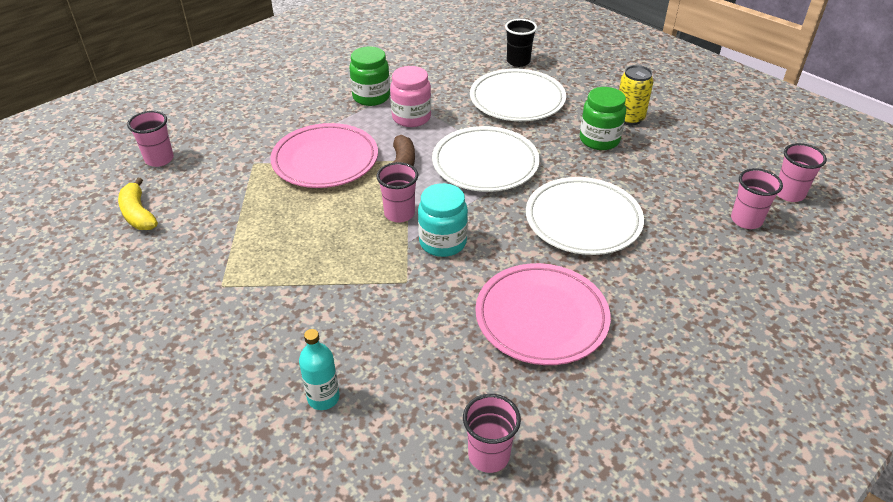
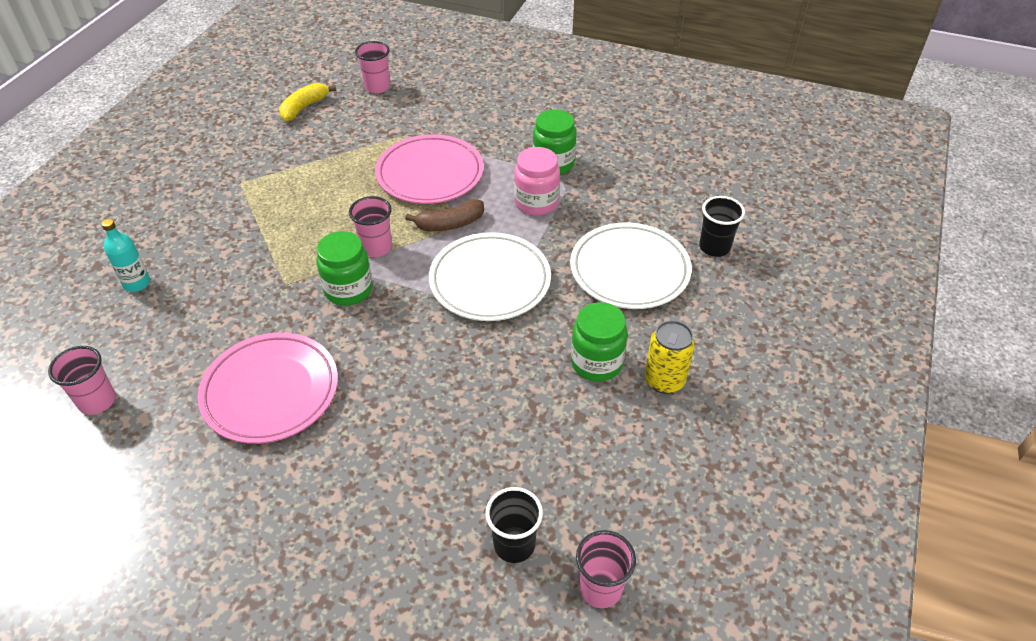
camera: 65 degrees right, 5 degrees up
(442, 242) = (348, 290): turquoise jar -> green jar
(583, 220) = (434, 385): white plate -> none
(746, 220) = (514, 545): pink cup -> black cup

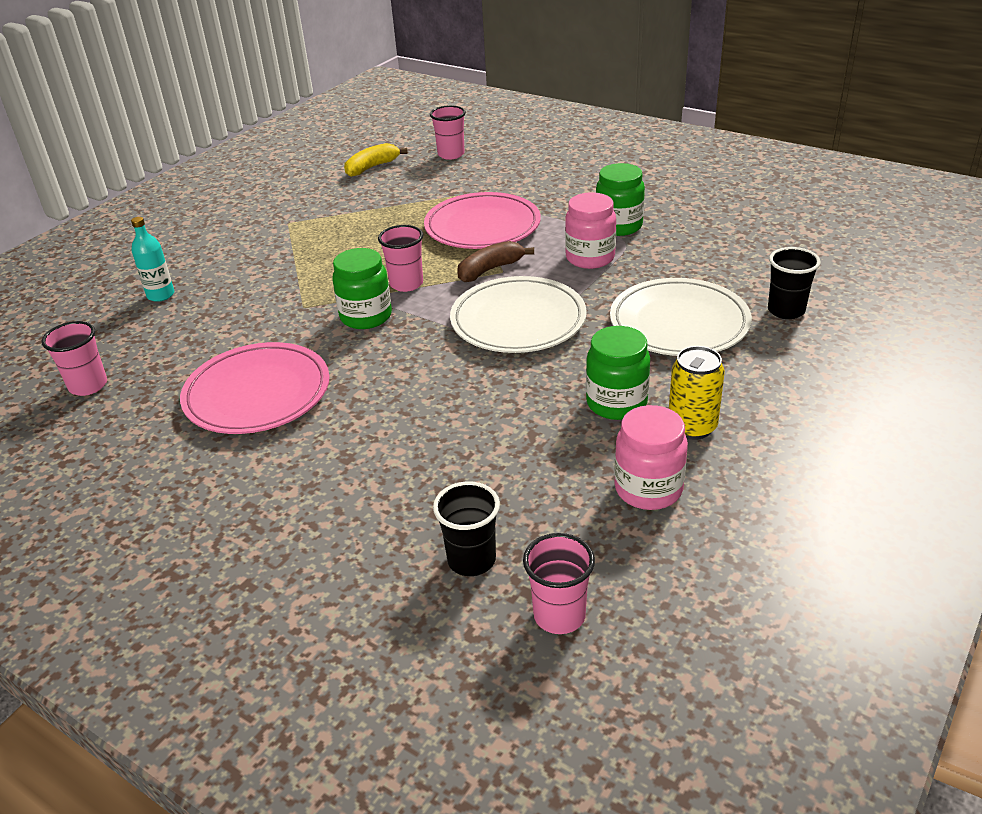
camera: 15 degrees right, 10 degrees down
(450, 224) = (490, 270): brown banana -> brown banana turned 150 degrees clockwise
(643, 450) = (648, 489): none -> pink jar

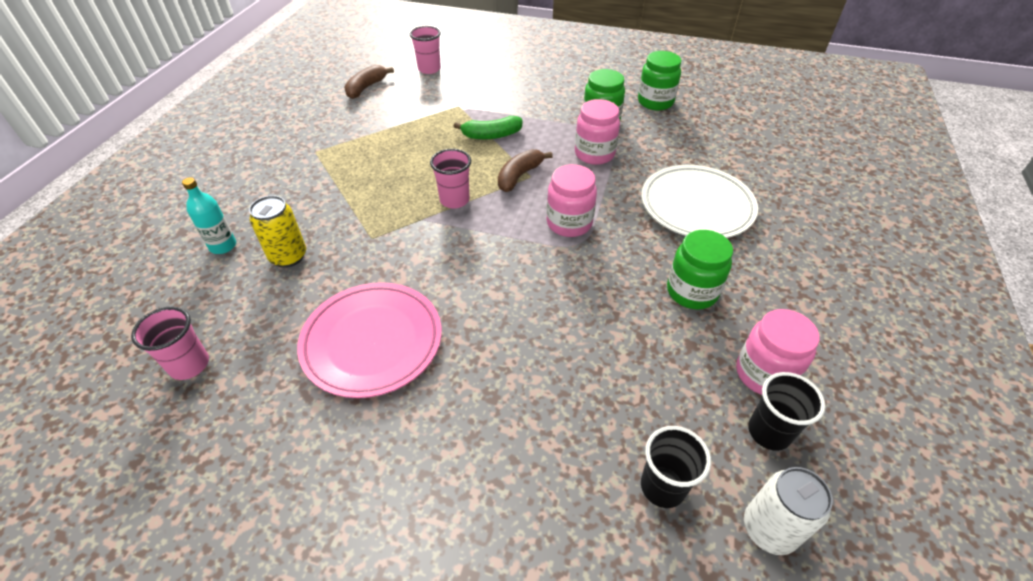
camera: 20 degrees left, 10 degrees up
(366, 317) = (435, 239): green jar -> green jar (655, 102)
(372, 167) = (366, 88): yellow banana -> brown banana
(482, 227) = (491, 135): pink plate -> green banana
(518, 321) = (569, 223): white plate -> pink jar
(559, 615) = (768, 529): pink cup -> white can
(692, 427) = (762, 304): yellow can -> yellow can (288, 256)
(786, 310) = (767, 182): black cup -> black cup (769, 432)

